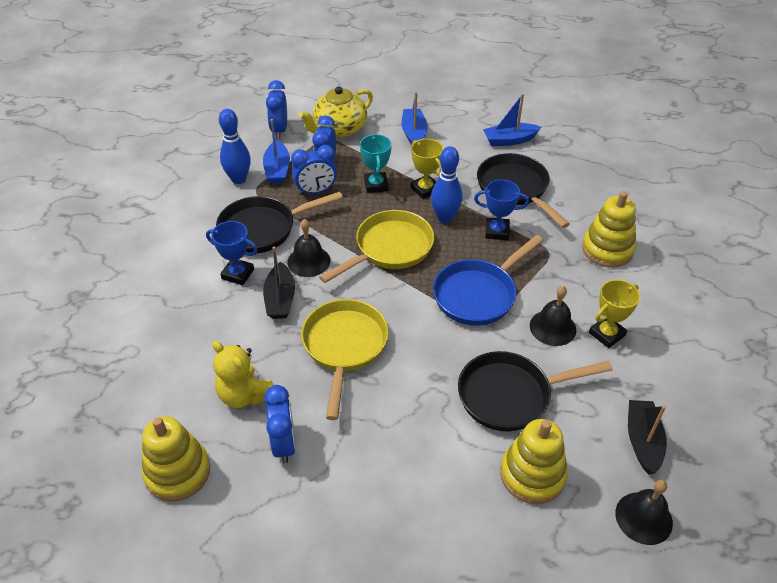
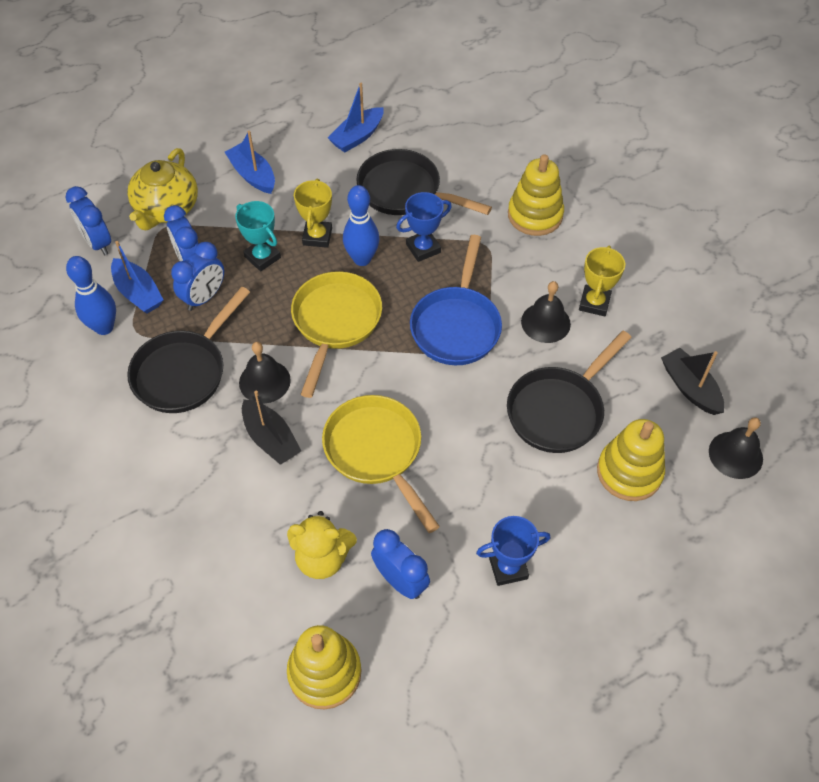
camera: 35 degrees left, 10 degrees up
(238, 274) = (202, 437): blue trophy -> blue trophy (508, 568)
(425, 189) = (317, 236): yellow trophy -> yellow trophy turned 75 degrees clockwise

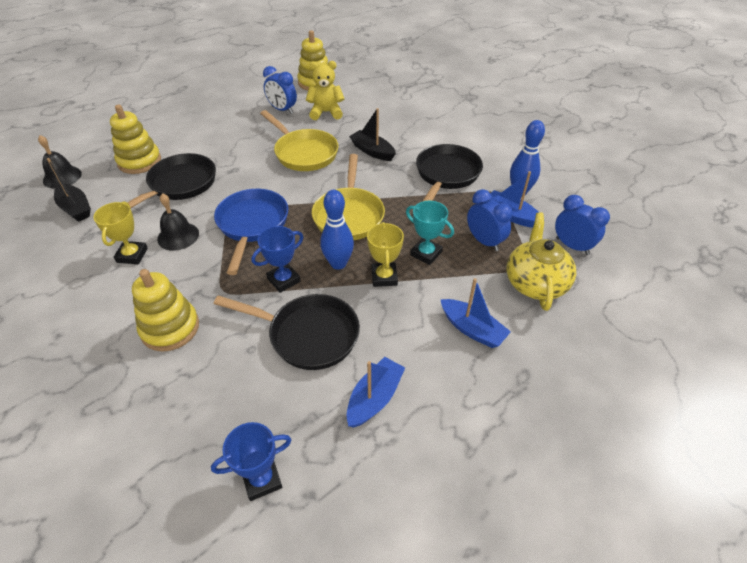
camera: 170 degrees right, 10 degrees down
(204, 297) = (458, 219): blue clock -> none
(264, 381) = (388, 177): black bell -> none
(508, 568) = (223, 119): blue trophy -> blue trophy (262, 479)

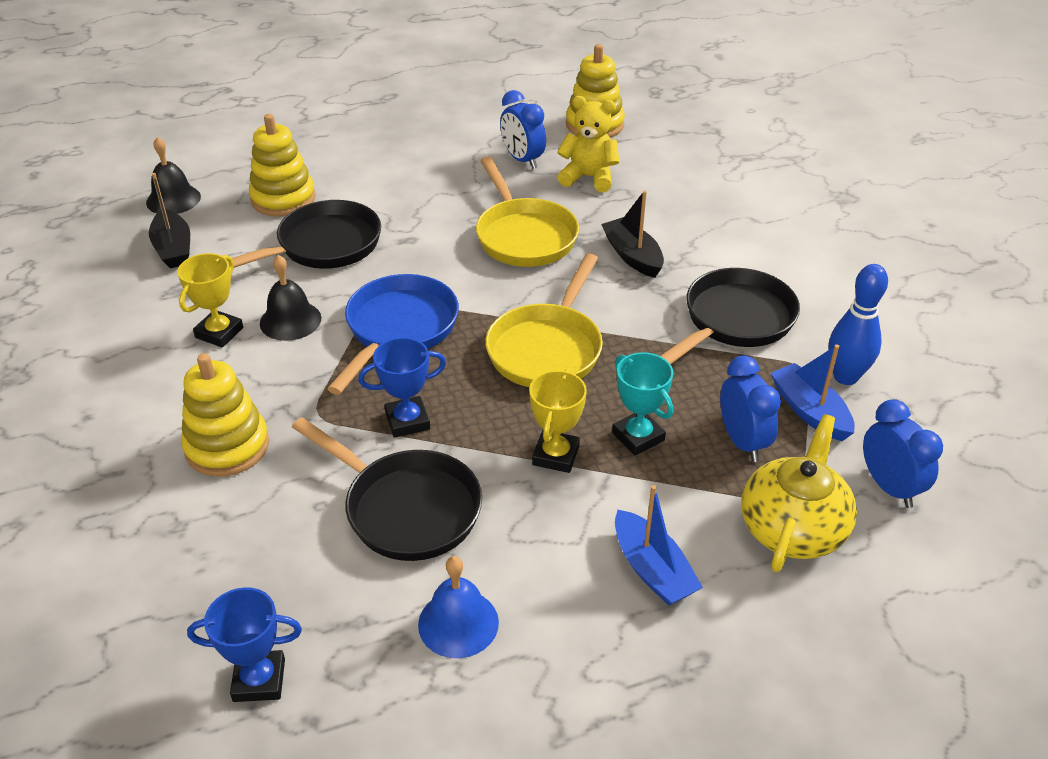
camera: 20 degrees right, 5 degrees down
(338, 263) = (497, 417): blue bowling pin -> none
(374, 398) = (458, 623): blue boat -> blue bell

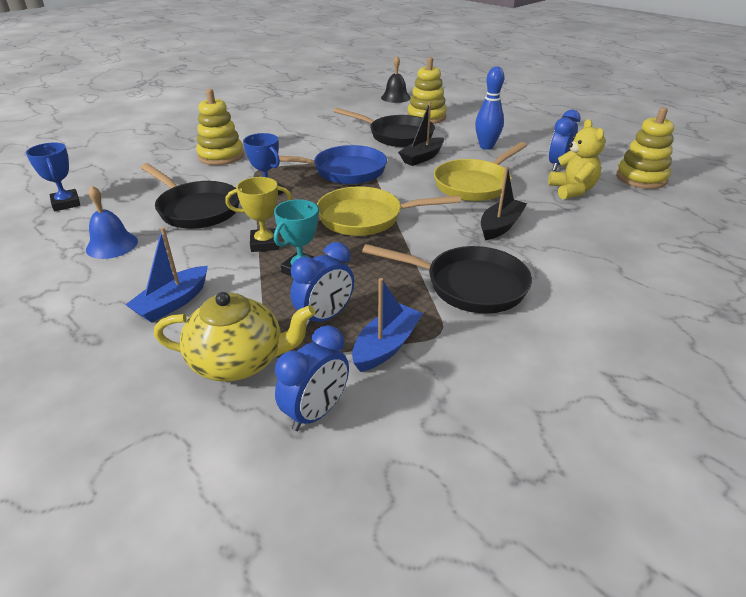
camera: 65 degrees right, 5 degrees down
(173, 248) = (357, 108): black boat -> black boat (422, 158)
(219, 333) = (303, 133): yellow trophy -> none
(290, 320) = (326, 144): black bell -> none
(406, 508) = (196, 209): black pan -> black pan turned 60 degrees counterclockwise
(845, 377) = (449, 360): blue bowling pin -> blue bowling pin (486, 146)

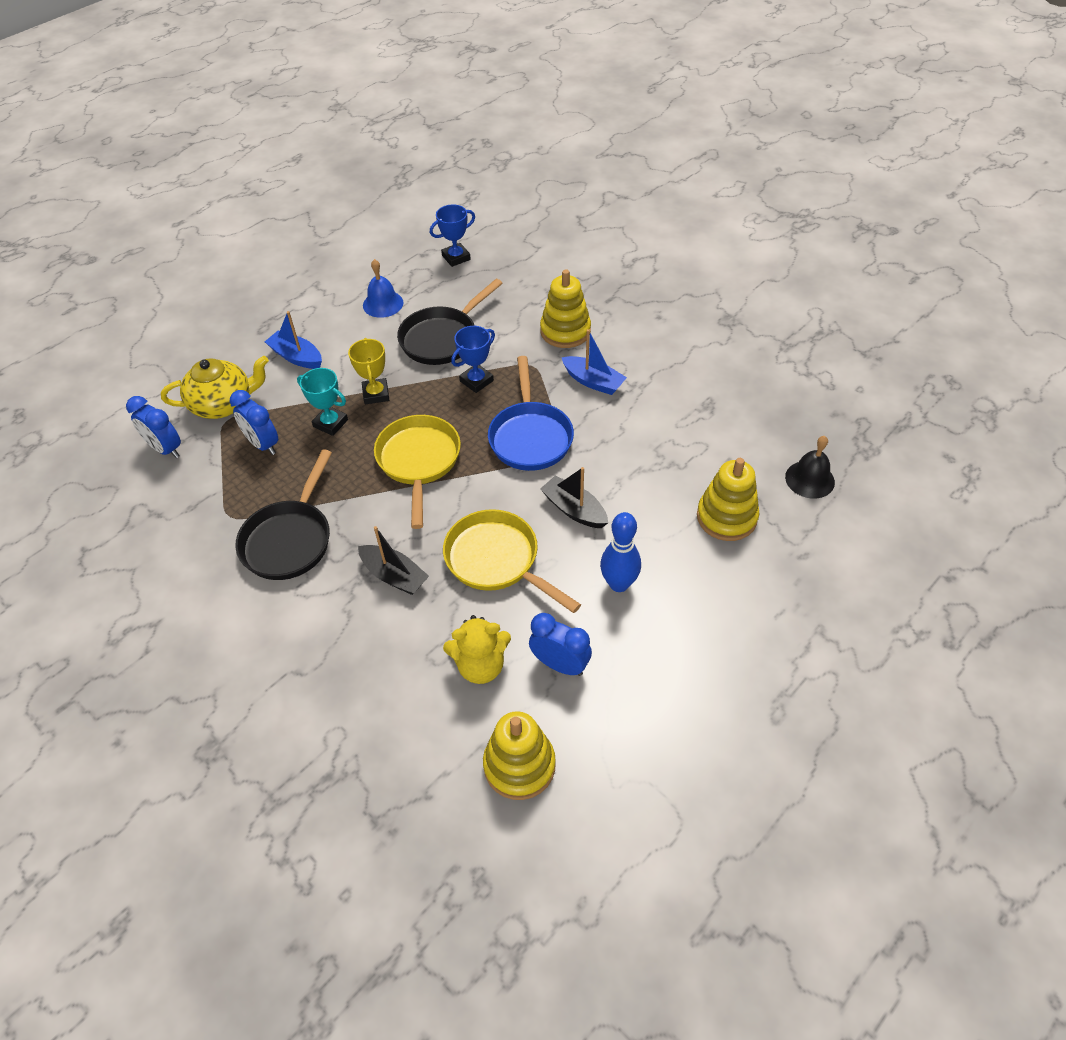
camera: 90 degrees right, 15 degrees up
(239, 361) = (223, 404): yellow teapot -> yellow teapot turned 105 degrees counterclockwise
(386, 346) = (221, 483): blue boat -> blue boat (593, 382)
(397, 136) = (646, 483): black pan -> none

